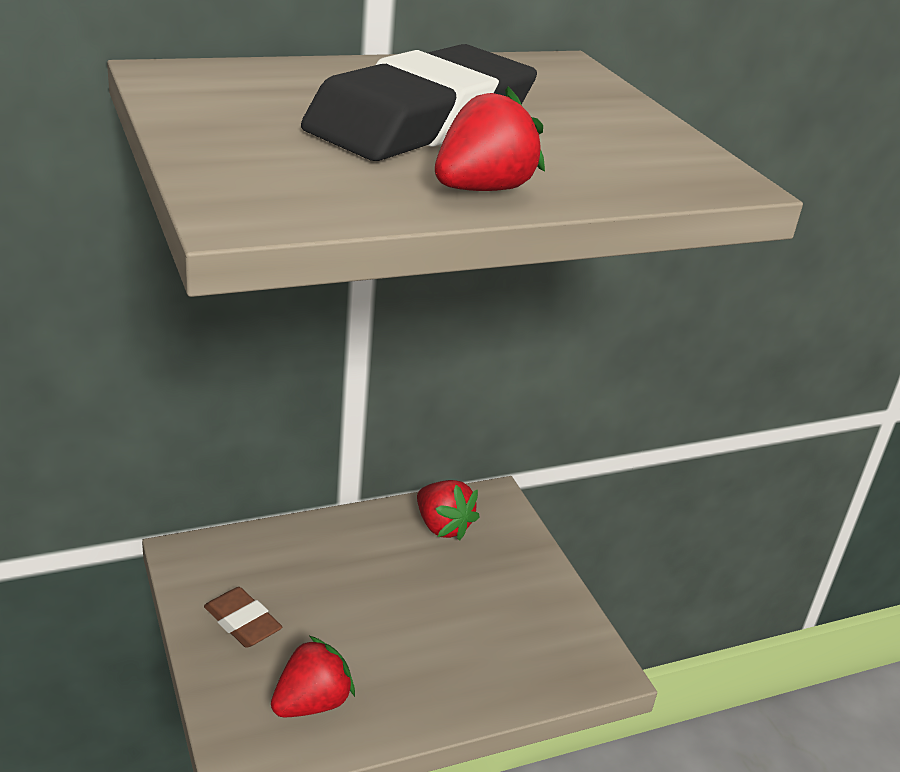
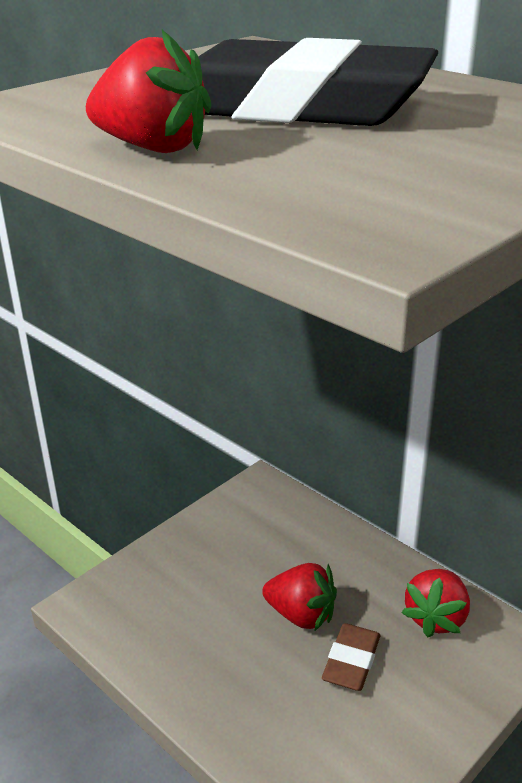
camera: 70 degrees right, 0 degrees up
(242, 622) = (214, 544): brown eraser -> brown eraser (351, 661)
(312, 703) = (157, 619): red strawberry -> red strawberry (301, 615)

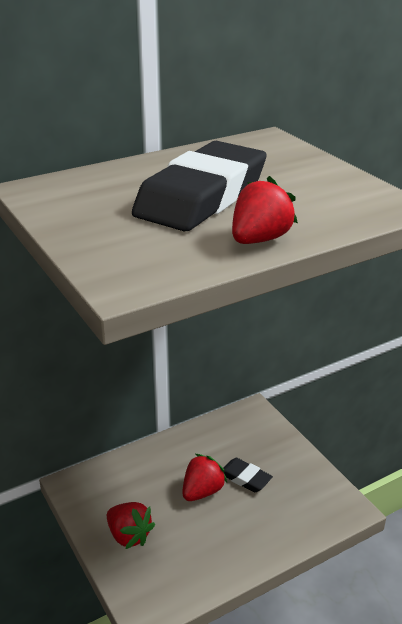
camera: 75 degrees left, 0 degrees up
(351, 661) = (245, 478): brown eraser -> black eraser
(436, 618) = (226, 434): red strawberry -> red strawberry (129, 535)

